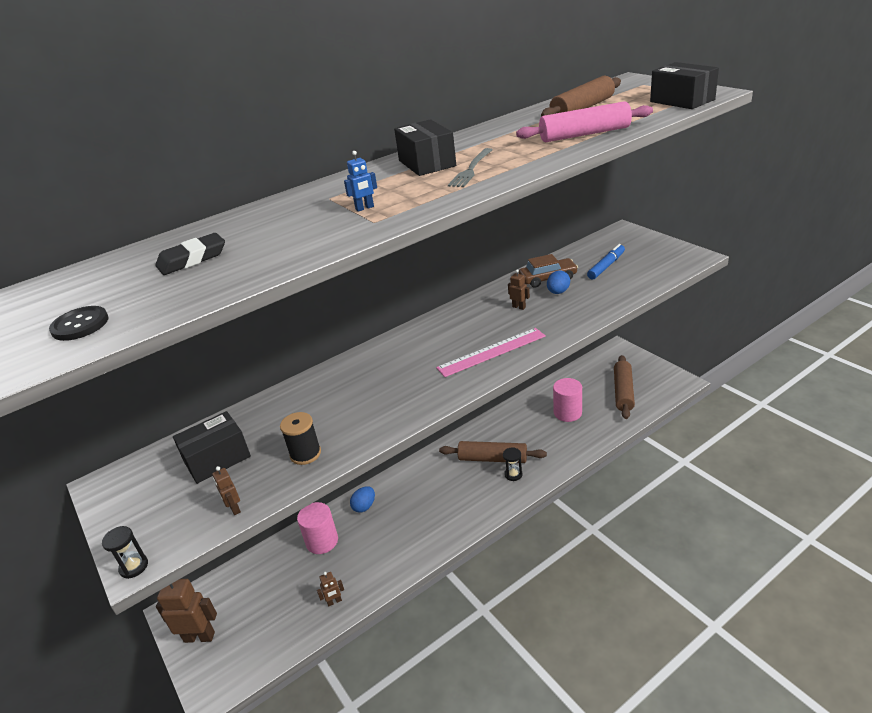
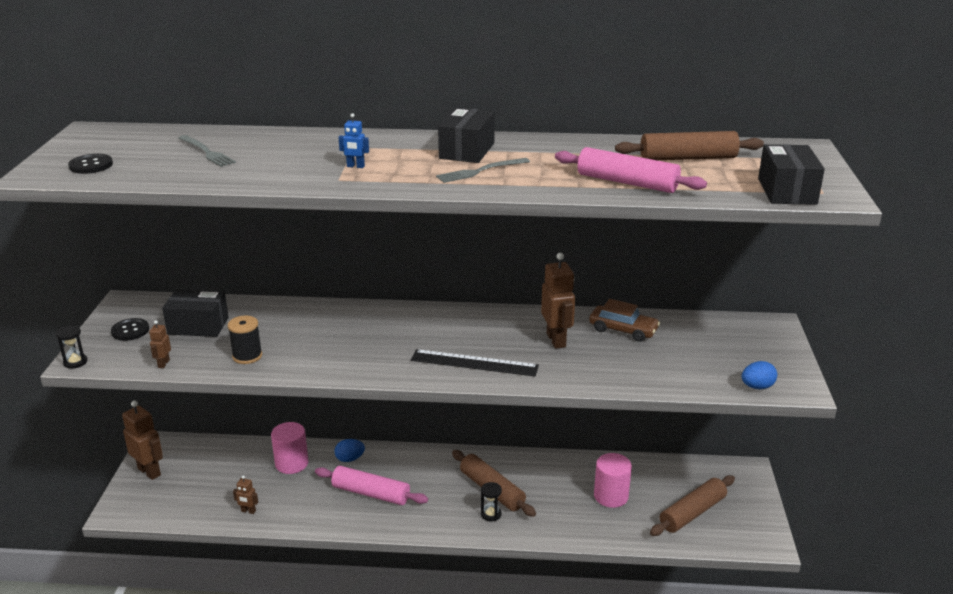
camera: 35 degrees right, 5 degrees down
(151, 504) = (130, 331): none -> black button
(192, 259) = (206, 152): black eraser -> grey fork
(413, 519) = (371, 493): none -> pink rolling pin
(491, 352) = (474, 363): pink ruler -> black ruler
(519, 307) = (556, 340): brown robot -> brown robot, size x2.01
(558, 292) = (610, 347): blue egg -> blue egg (757, 387)
(606, 266) = (694, 348): blue marker -> none

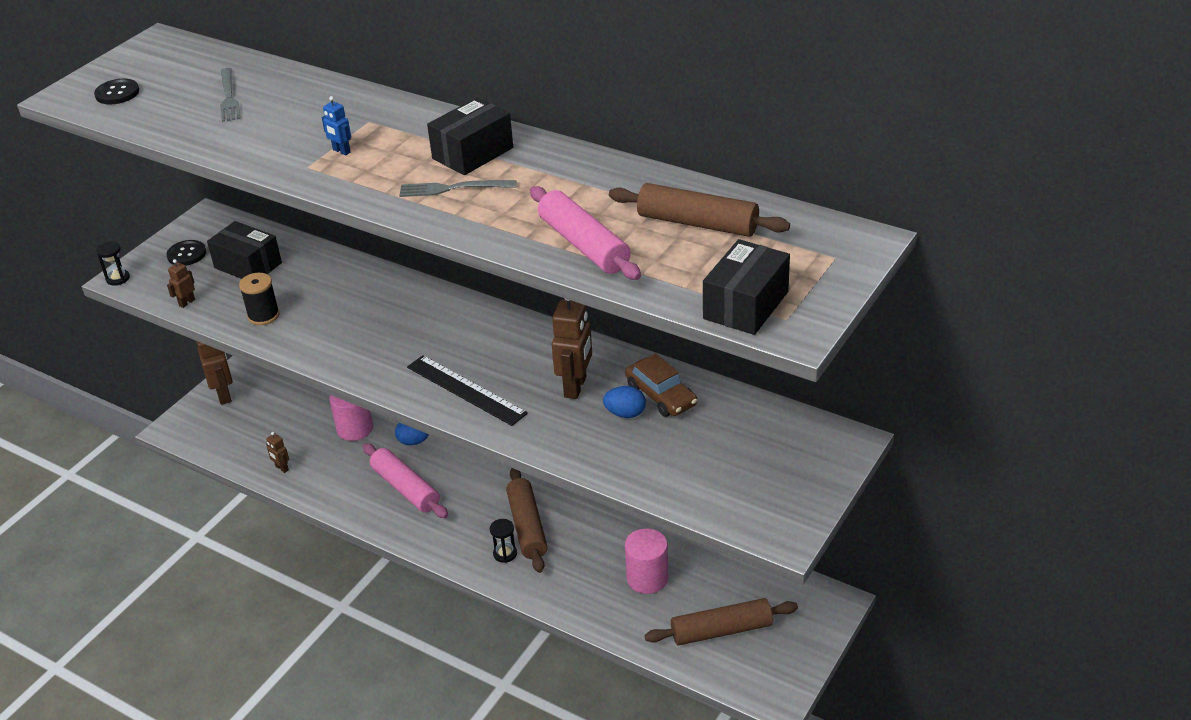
camera: 30 degrees right, 10 degrees up
(757, 387) = (738, 517): blue egg -> blue egg (625, 413)

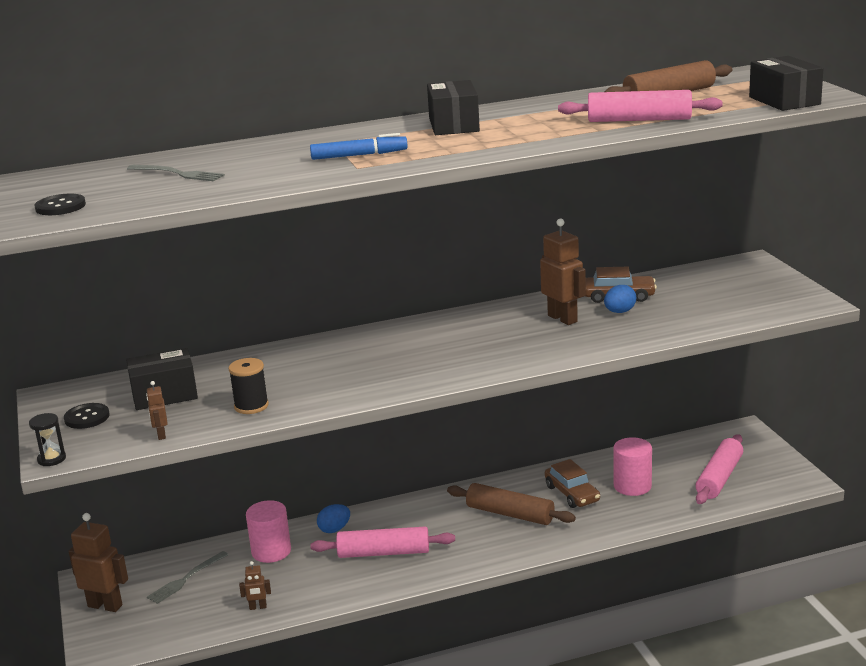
camera: 50 degrees left, 15 degrees down
(341, 151) = (359, 155): blue robot -> blue marker
(453, 188) = (490, 136): grey fork -> grey fork (186, 579)
(466, 390) = (500, 355): black ruler -> none
(505, 554) = (525, 534): black hourglass -> none
(596, 546) = (572, 494): none -> brown car
(721, 630) = (719, 478): brown rolling pin -> pink rolling pin

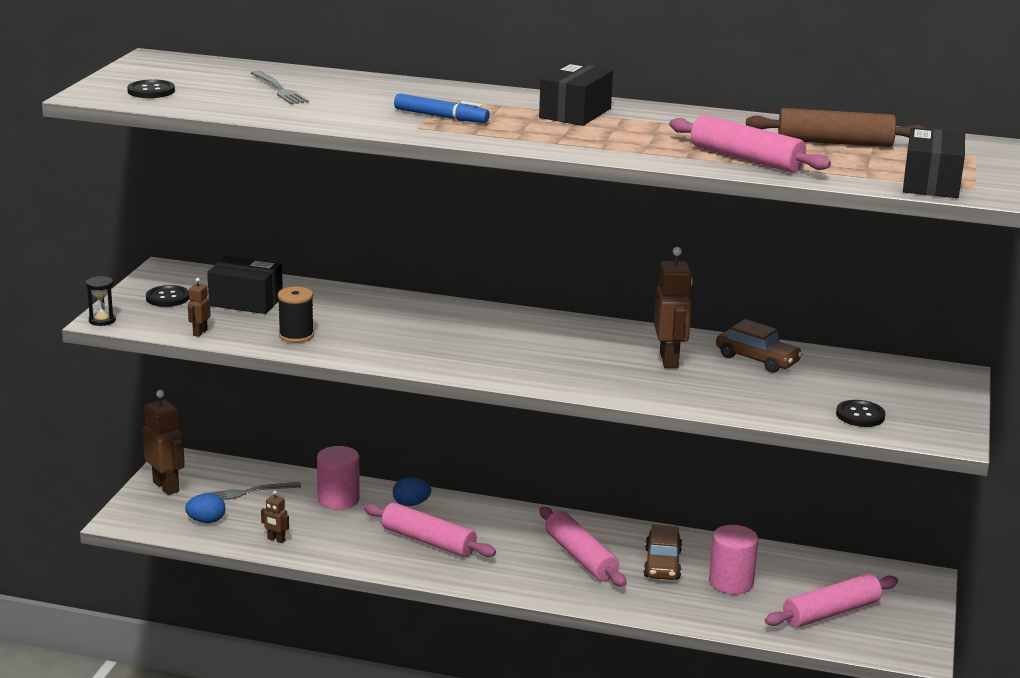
camera: 30 degrees right, 0 degrees up
(510, 514) = (580, 557): brown rolling pin -> pink rolling pin
(619, 312) = (733, 374): blue egg -> blue egg (206, 521)
(741, 309) = (860, 415): none -> black button

